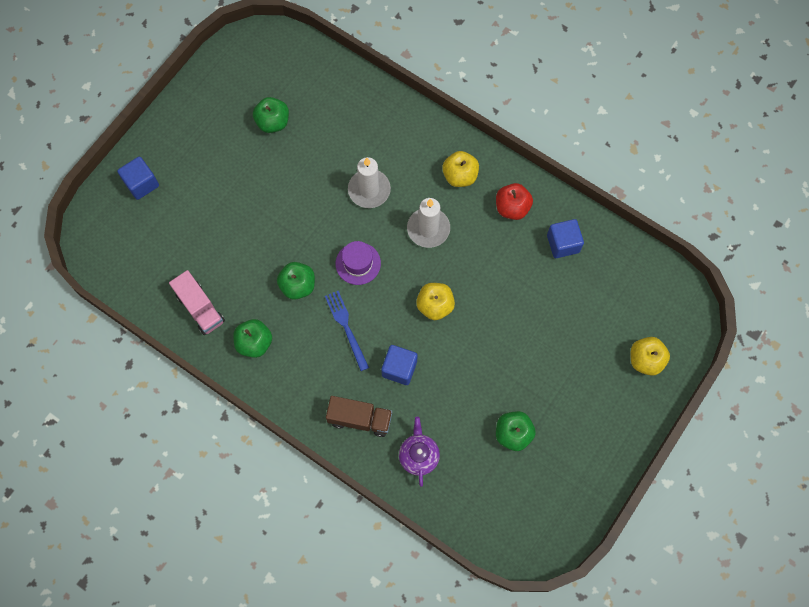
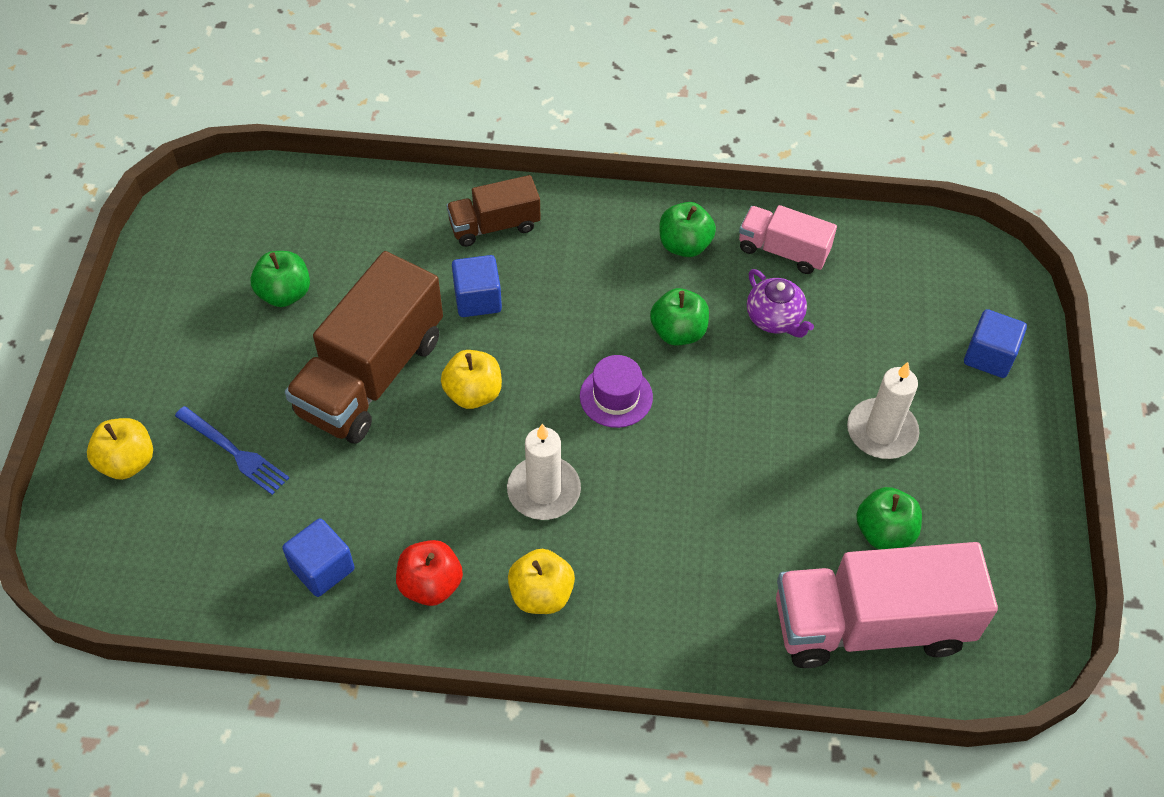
camera: 150 degrees right, 15 degrees down
(313, 85) = (870, 625): none -> pink truck
(346, 327) = (579, 313): blue fork -> blue fork (234, 452)
(369, 190) = (668, 503): white candle -> white candle (881, 431)
(418, 456) = (397, 221): purple teapot -> purple teapot (775, 319)
(487, 347) = (371, 376): none -> brown truck

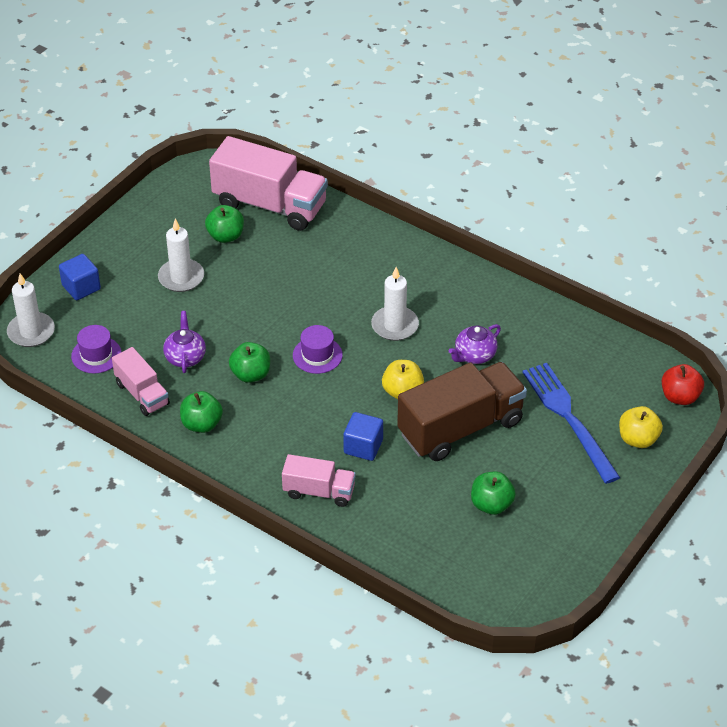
camera: 150 degrees left, 10 degrees down
(234, 452) = (568, 418): blue fork -> blue fork, size x1.70
(322, 568) = (543, 338): blue cube -> none
(407, 492) = (474, 355): none -> purple teapot
(430, 585) = (486, 308): red apple -> red apple (680, 397)
(494, 226) = (319, 491): brown truck -> pink truck
(541, 594) = (429, 281): yellow apple -> none
(880, 274) = (96, 355): none -> purple hat
(982, 269) = (31, 332): none -> white candle

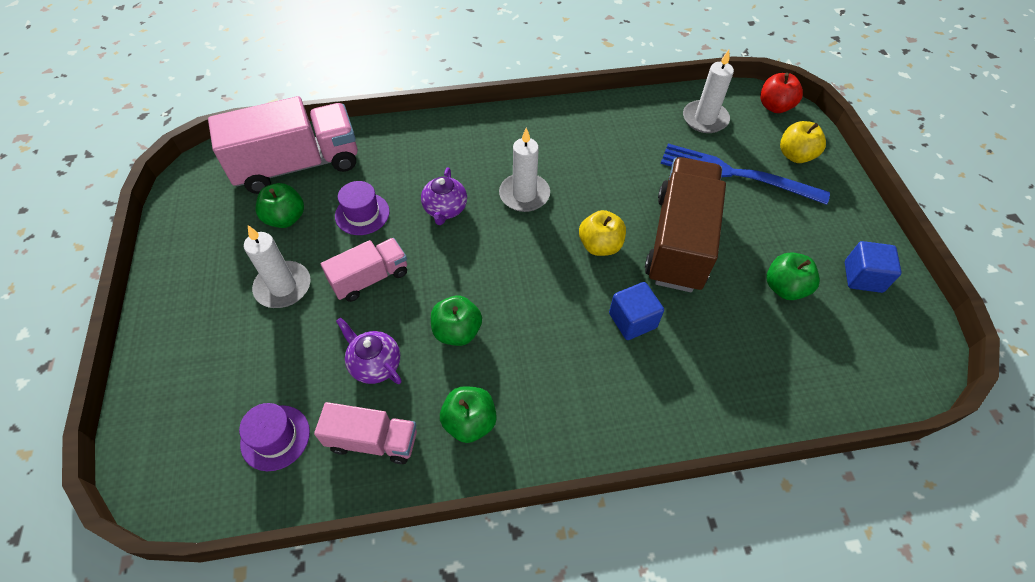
camera: 45 degrees left, 10 degrees up
(31, 332) = (167, 472): white candle -> white candle (705, 119)
(81, 287) = (180, 374): blue cube -> blue cube (863, 277)
(317, 355) = (494, 267): purple hat -> purple hat (362, 214)
(319, 491) = (652, 397): pink truck -> pink truck (370, 278)
(474, 355) = (612, 175): purple teapot -> purple teapot (445, 209)

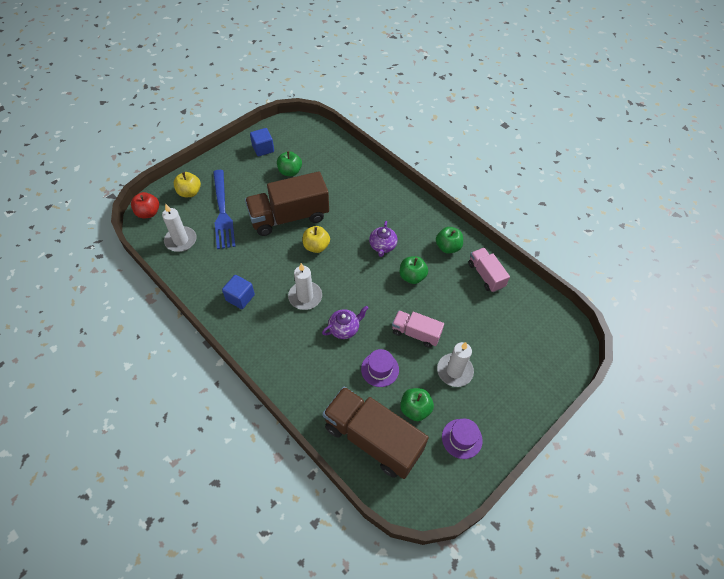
camera: 125 degrees left, 0 degrees up
(275, 437) = (518, 311): purple hat -> purple hat (462, 438)
(298, 165) = (372, 439): pink truck -> brown truck
(375, 364) = (455, 298): purple teapot -> purple teapot (382, 246)
(632, 320) = (351, 216): blue cube -> blue cube (240, 297)

